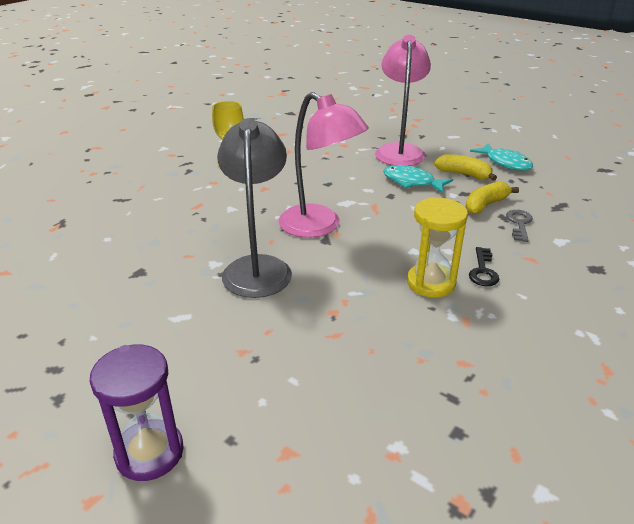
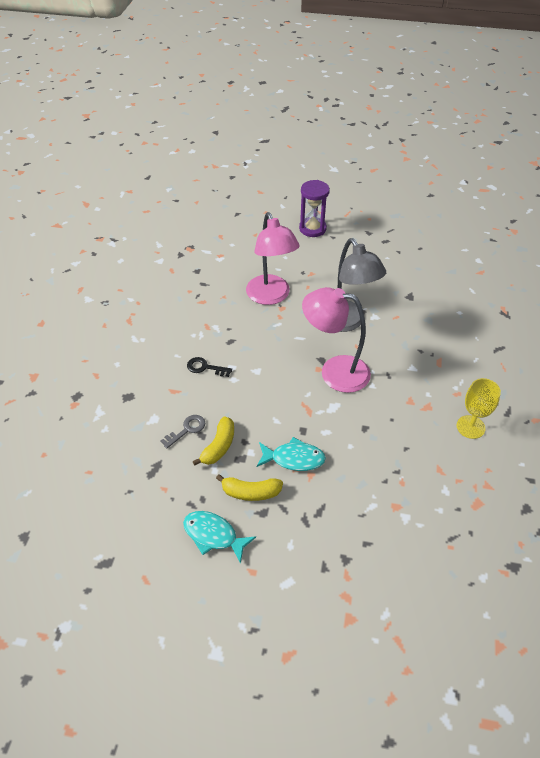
camera: 155 degrees right, 15 degrees up
(399, 151) = (332, 517): pink lamp -> pink lamp (271, 296)
(431, 283) = (235, 346): yellow hourglass -> none
(483, 271) = (205, 367): black key -> black key turned 60 degrees counterclockwise
(519, 224) = (187, 429): grey key -> grey key turned 120 degrees counterclockwise

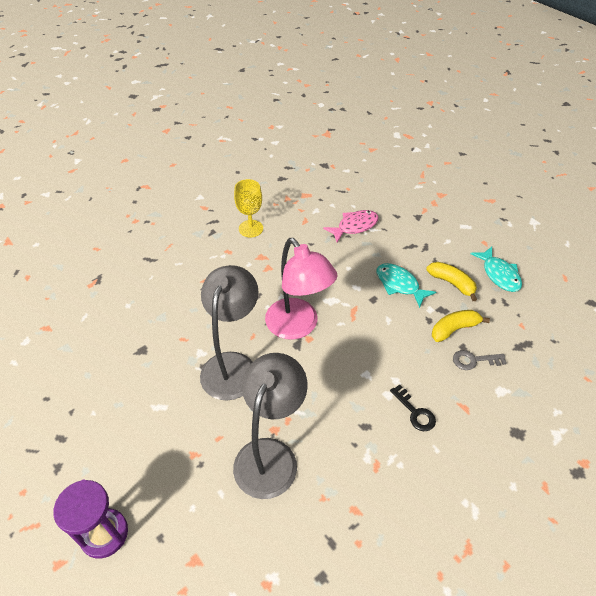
camera: 140 degrees left, 0 degrees up
(271, 296) = (270, 455): pink lamp -> grey lamp
(391, 497) = (354, 226): none -> pink fish

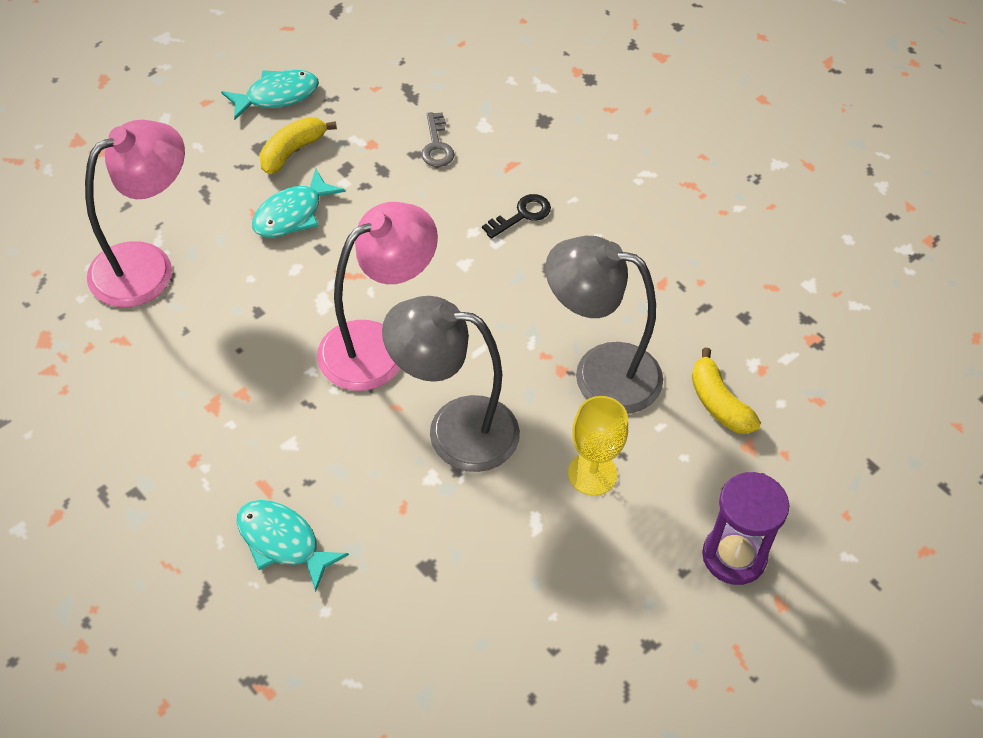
camera: 95 degrees left, 5 degrees up
(172, 287) = (283, 542): none -> turquoise fish
(251, 228) = (133, 427): yellow goblet -> yellow goblet (592, 474)
(354, 226) = (147, 266): pink fish -> pink lamp
(454, 329) = (382, 159): yellow banana -> yellow banana (718, 403)

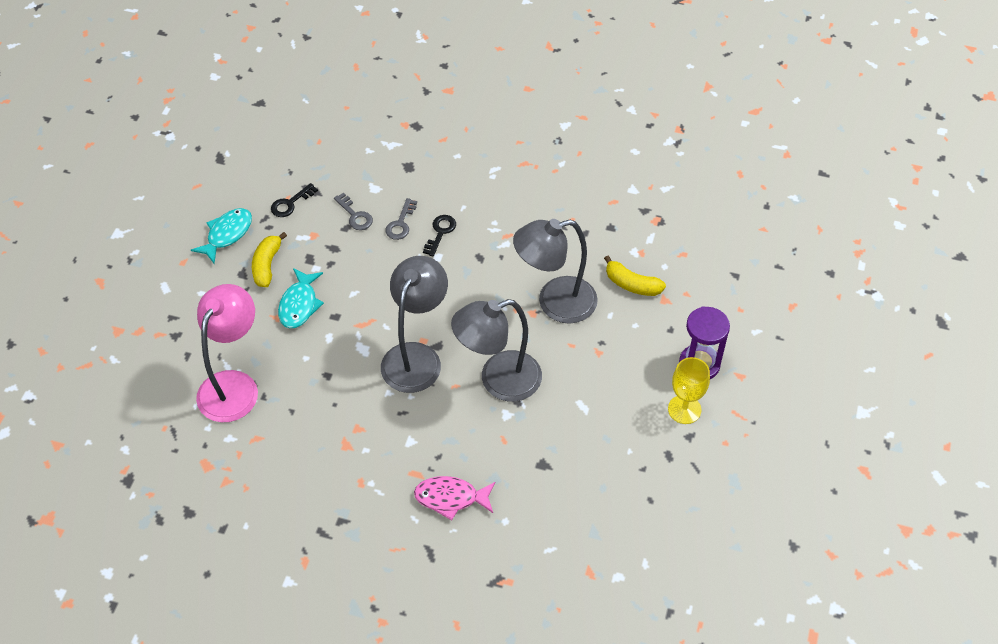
camera: 30 degrees left, 0 degrees up
(283, 542) = (451, 498): turquoise fish -> pink fish
(374, 96) = (290, 203): none -> black key
(377, 346) = (416, 357): pink lamp -> grey lamp
(483, 181) = (401, 223): none -> grey key
(592, 474) = (593, 362): yellow goblet -> yellow goblet (684, 409)

